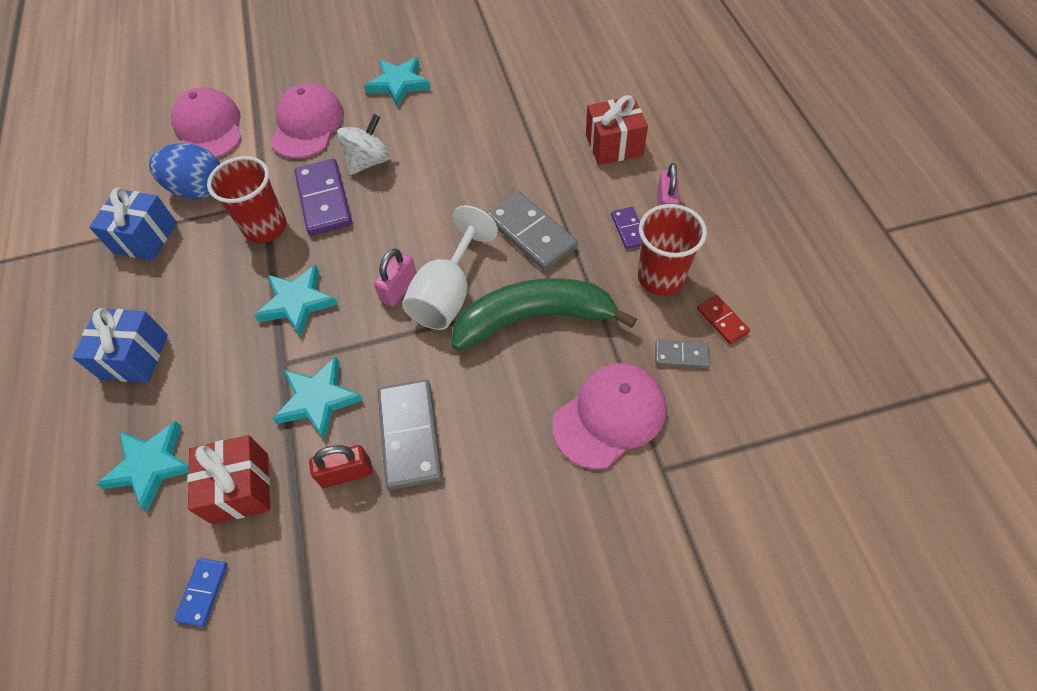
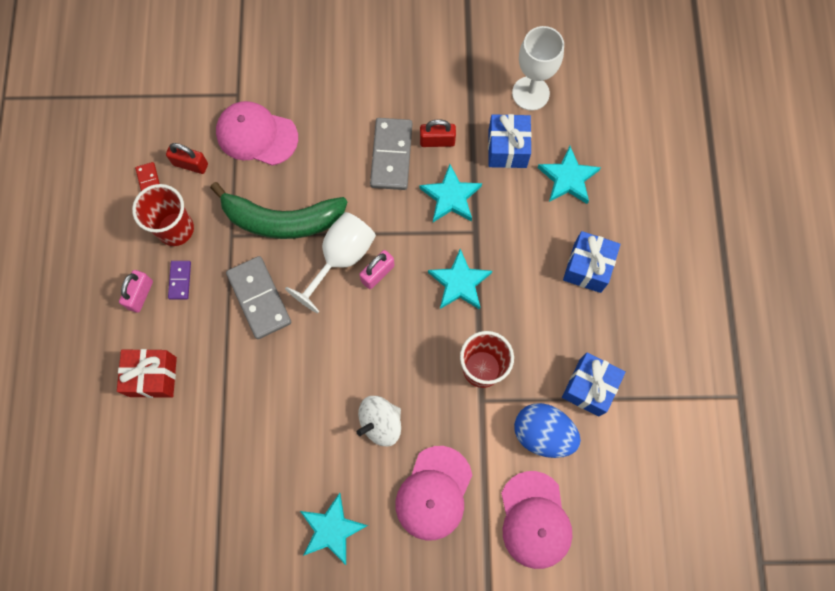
camera: 170 degrees left, 15 degrees up
(203, 592) = (530, 93): blue domino -> white goblet
(240, 488) = (507, 149): red gift -> blue gift
(324, 200) = (427, 386): purple domino -> none
(609, 416) = (256, 135): pink cap -> pink cap turned 45 degrees clockwise
(681, 355) = (190, 164): grey domino -> red padlock

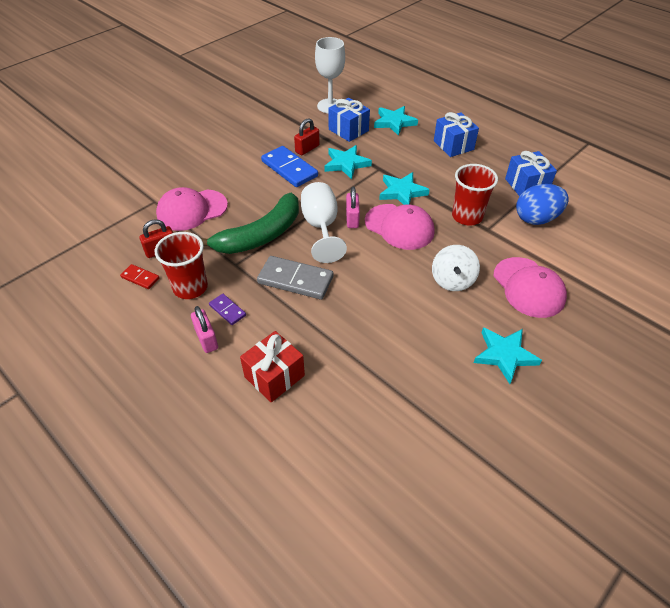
camera: 45 degrees left, 25 degrees down
(391, 155) = (289, 169): grey domino -> blue domino
(535, 520) = (591, 255): pink cap -> pink cap (399, 227)

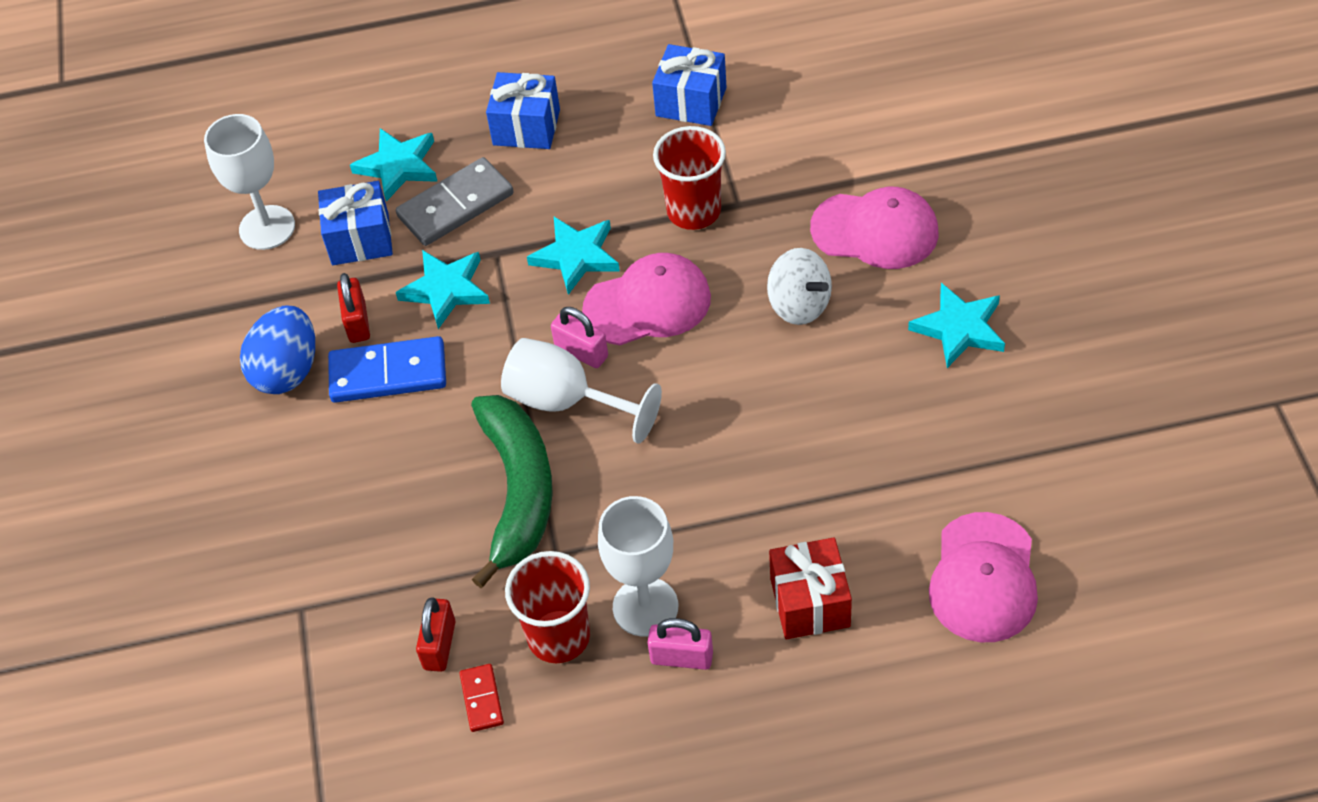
camera: 50 degrees left, 5 degrees up
(140, 278) = (481, 699): red domino -> red domino turned 75 degrees counterclockwise
(192, 210) = (374, 561): pink cap -> pink cap (983, 578)
(227, 310) = (645, 607): purple domino -> white goblet
(295, 280) = (651, 491): grey domino -> grey domino (456, 205)
(536, 219) = (764, 137): blue egg -> blue egg (287, 371)

